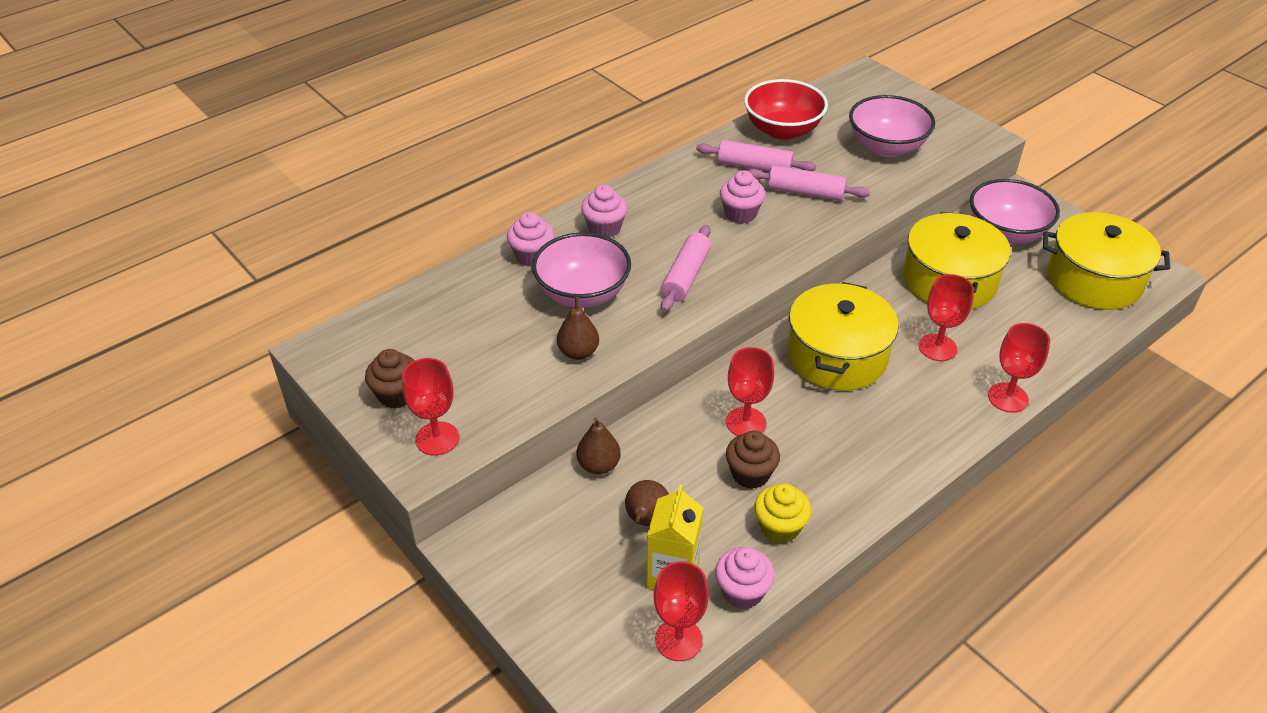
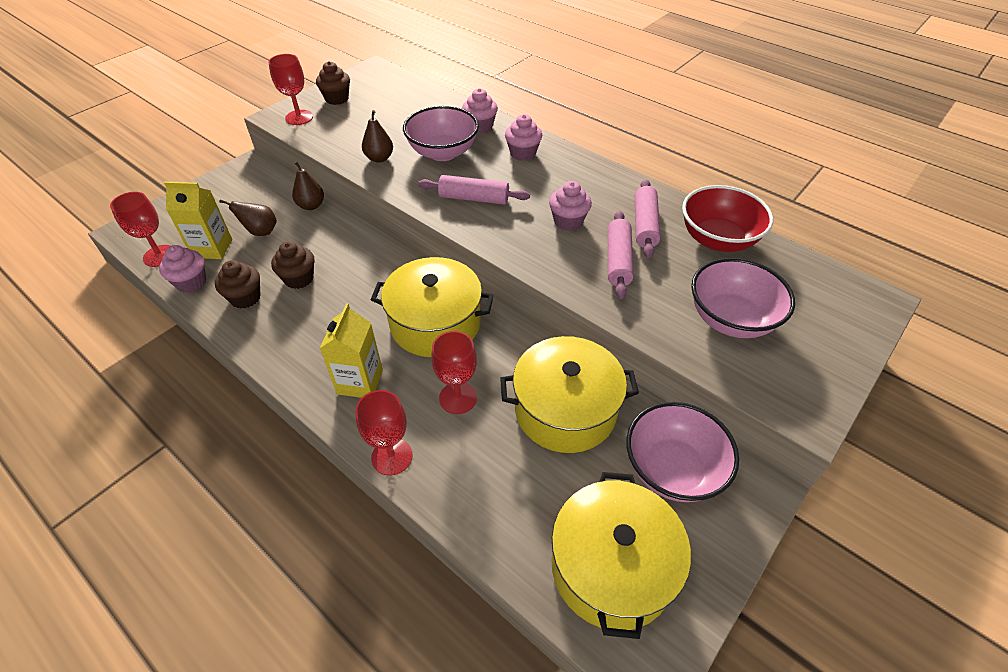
camera: 80 degrees right, 5 degrees up
(745, 422) = (353, 272): red goblet -> none
(779, 527) = (245, 298): yellow cupcake -> brown cupcake
(918, 418) = (360, 382): none -> yellow carton

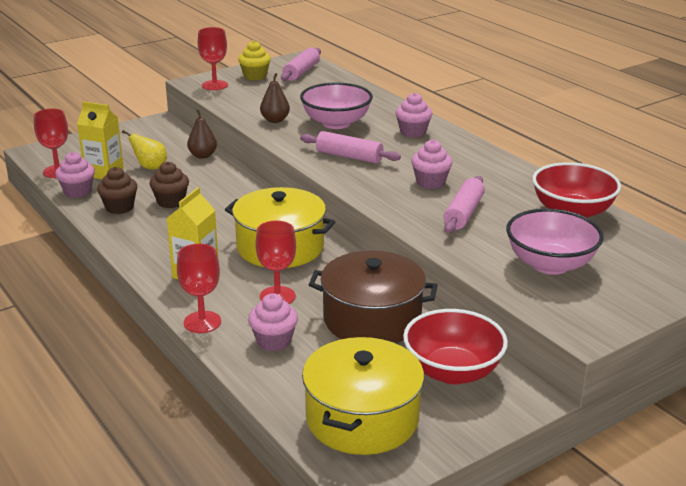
camera: 15 degrees right, 20 degrees down
(260, 232) = (150, 167): brown pear -> yellow pear
(337, 99) = (255, 76): brown cupcake -> yellow cupcake
(480, 126) = (381, 109): pink cupcake -> pink cupcake (274, 341)
(565, 410) = (372, 319): yellow pot -> brown pot
(644, 225) = (504, 194): pink rolling pin -> pink rolling pin (301, 72)
(672, 469) = (452, 371): pink bowl -> red bowl

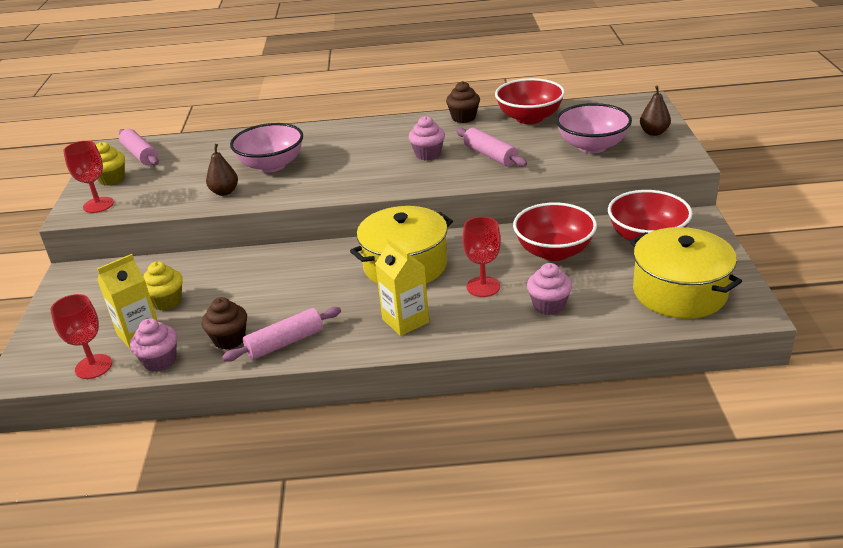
camera: 55 degrees left, 5 degrees up
(150, 167) = (167, 301): yellow pear -> yellow cupcake
(171, 202) = (255, 305): brown cupcake -> brown cupcake (463, 118)
(202, 155) = (184, 264): brown pear -> brown pear (654, 132)
(202, 322) = (490, 336): red goblet -> none
(349, 156) = (342, 175): pink rolling pin -> pink rolling pin (285, 342)
(372, 319) = (554, 251): brown pot -> red bowl
(413, 132) = (334, 138): pink cupcake -> none

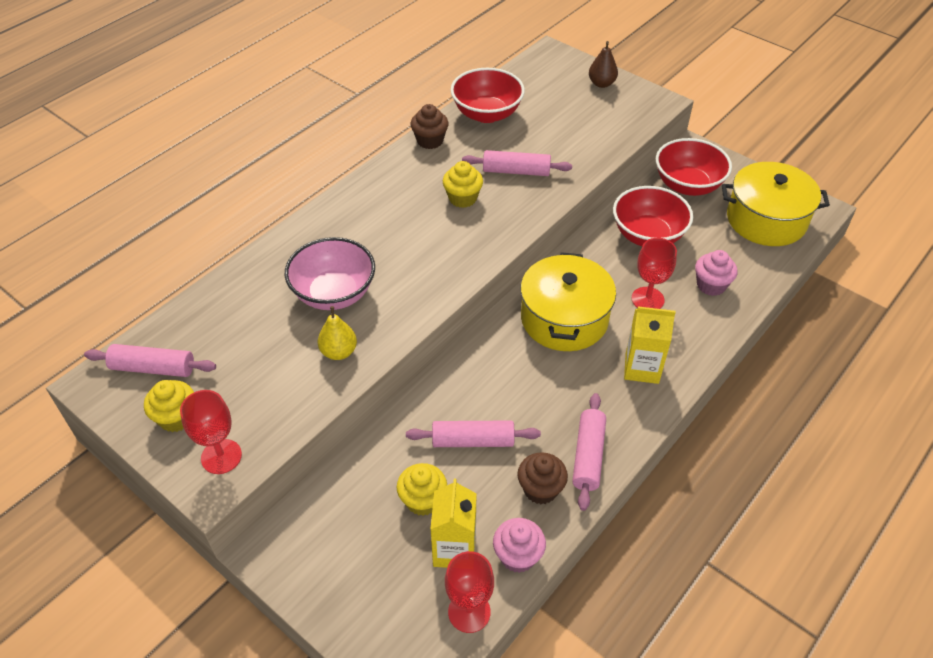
camera: 50 degrees left, 15 degrees up
(224, 192) = (339, 352): brown pear -> yellow pear
(239, 292) = (473, 441): none -> pink rolling pin
(428, 154) = (462, 198): pink cupcake -> yellow cupcake
(592, 146) = (578, 120): pink bowl -> none

